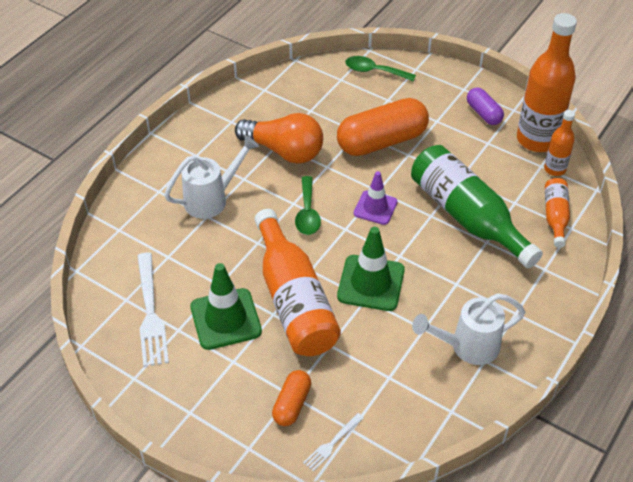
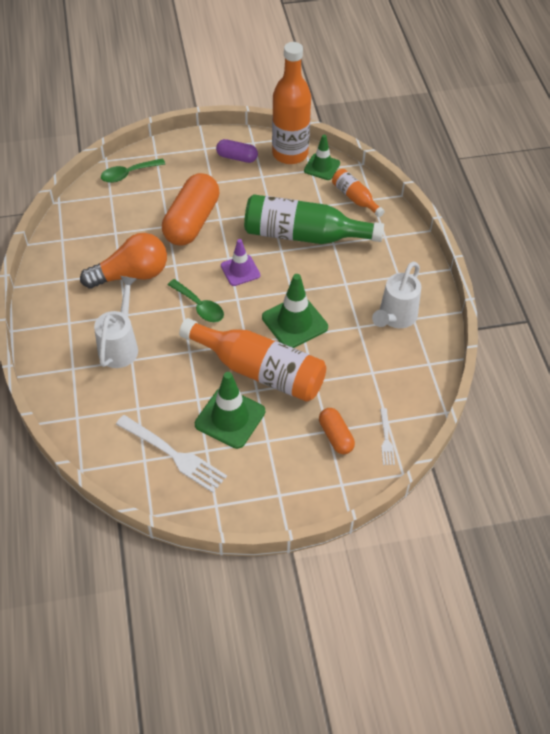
camera: 45 degrees left, 5 degrees up
(554, 169) = (322, 167): orange bottle -> green traffic cone

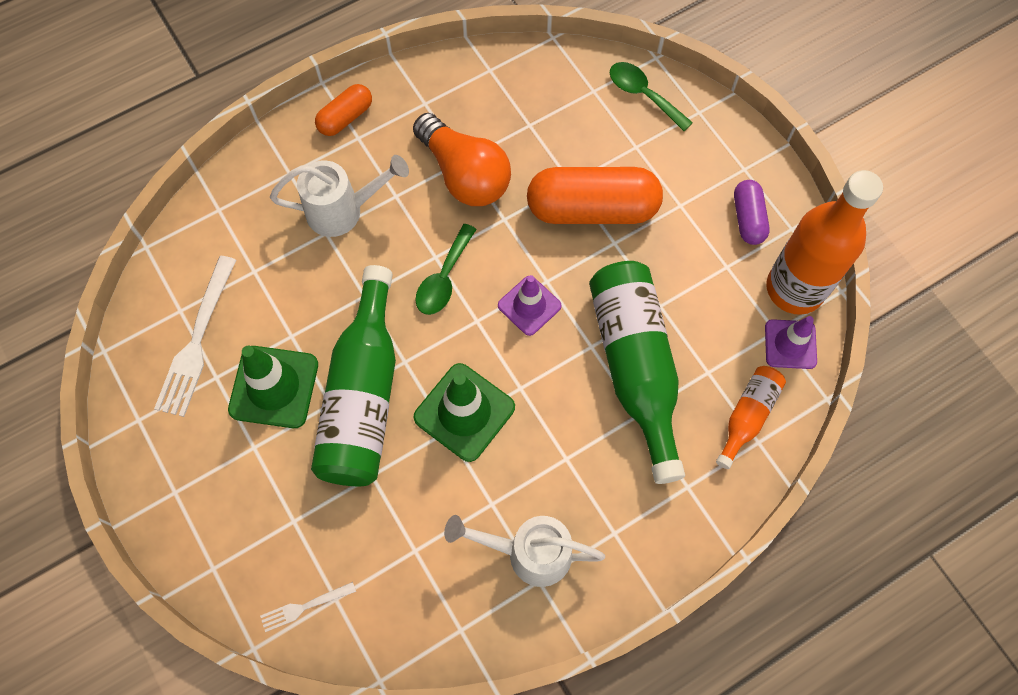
camera: 70 degrees right, 15 degrees up
(259, 370) = (363, 395): orange bottle -> green bottle
(322, 167) = (790, 344): green traffic cone -> purple traffic cone
(336, 436) = (287, 535): orange capsule -> orange capsule (345, 117)

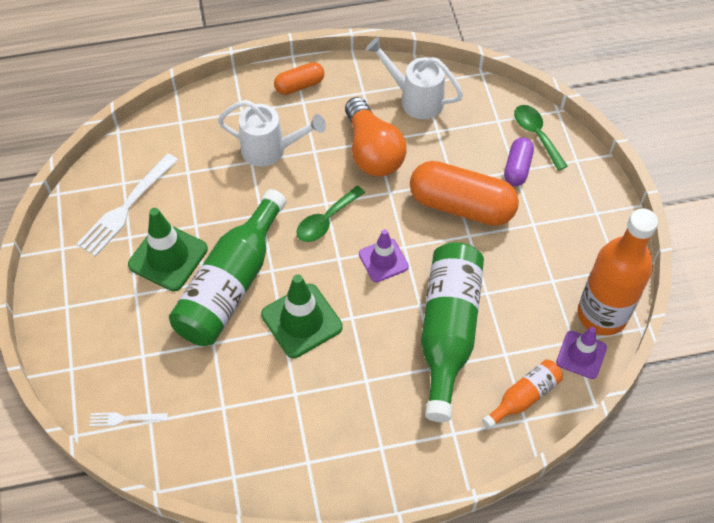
camera: 20 degrees right, 10 degrees down
(529, 553) = (308, 439): white watering can -> white watering can (415, 99)
(748, 218) = (584, 250): purple capsule -> purple capsule (517, 168)

